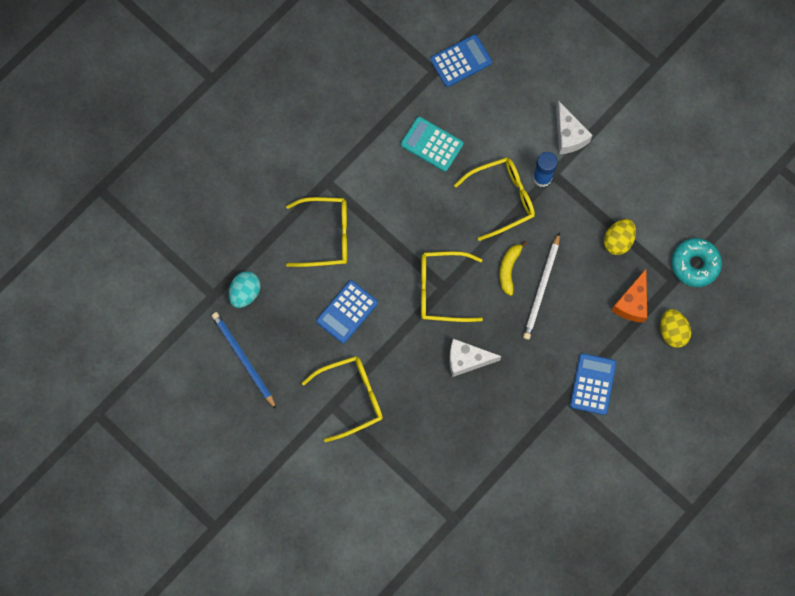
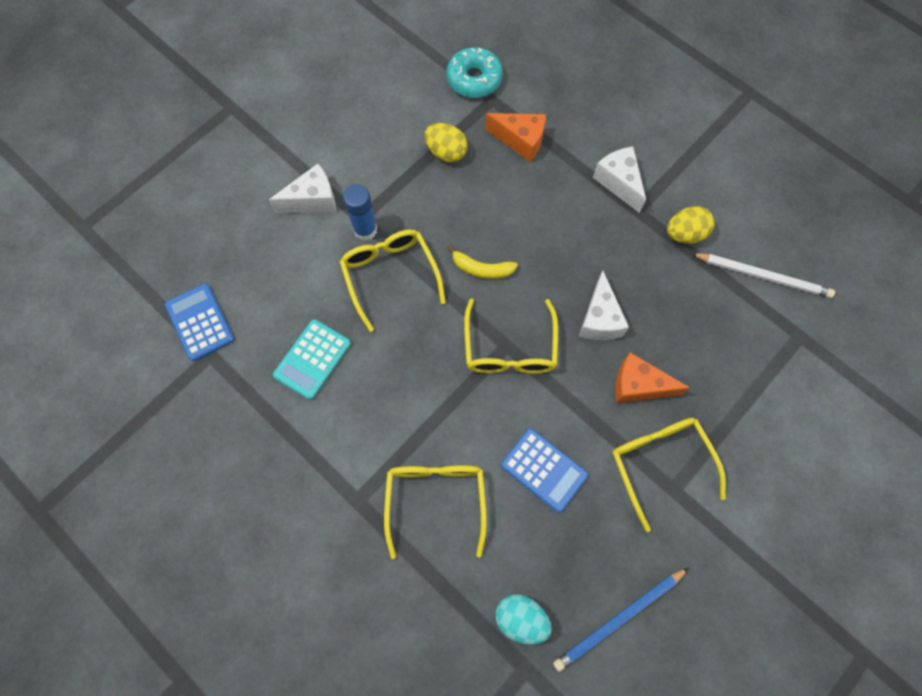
camera: 90 degrees left, 5 degrees down
(411, 386) = (638, 385): none -> orange cheese
(541, 288) = (505, 233): white pencil -> white pencil (763, 276)
(592, 384) = (618, 182): blue calculator -> white cheese
(672, 331) = (552, 103): yellow egg -> yellow egg (685, 234)

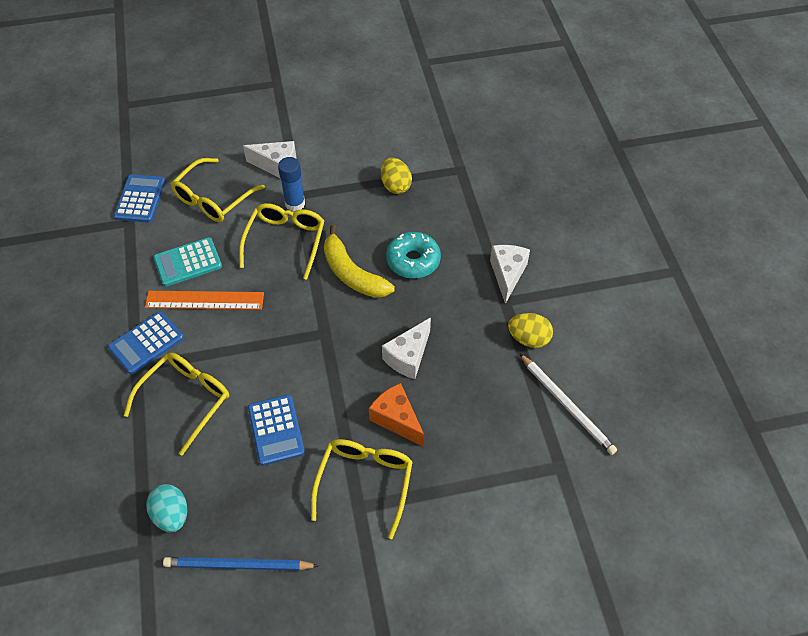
camera: 35 degrees right, 15 degrees down
(346, 470) = (146, 343): none -> blue calculator
(364, 388) = (204, 300): none -> orange ruler
(474, 79) = (458, 150): turquoise donut -> turquoise donut (413, 260)
(481, 269) = (352, 273): yellow banana -> yellow banana, size x1.62
(510, 348) = (325, 336): yellow glasses -> yellow glasses (213, 199)
(520, 140) = (457, 207): orange cheese -> none

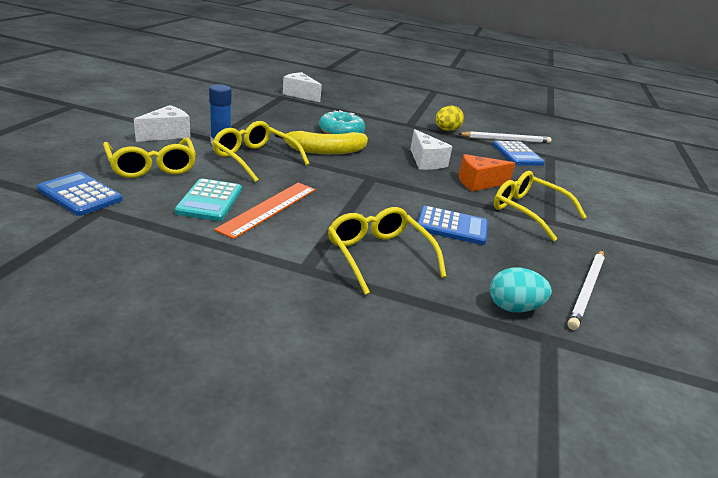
camera: 65 degrees left, 25 degrees down
(146, 343) = (281, 253): blue calculator -> blue calculator (517, 154)
(238, 565) = (586, 290): blue pencil -> white pencil
(395, 186) = (263, 113): yellow egg -> none
(507, 275) = (389, 117): white cheese -> white cheese (300, 95)

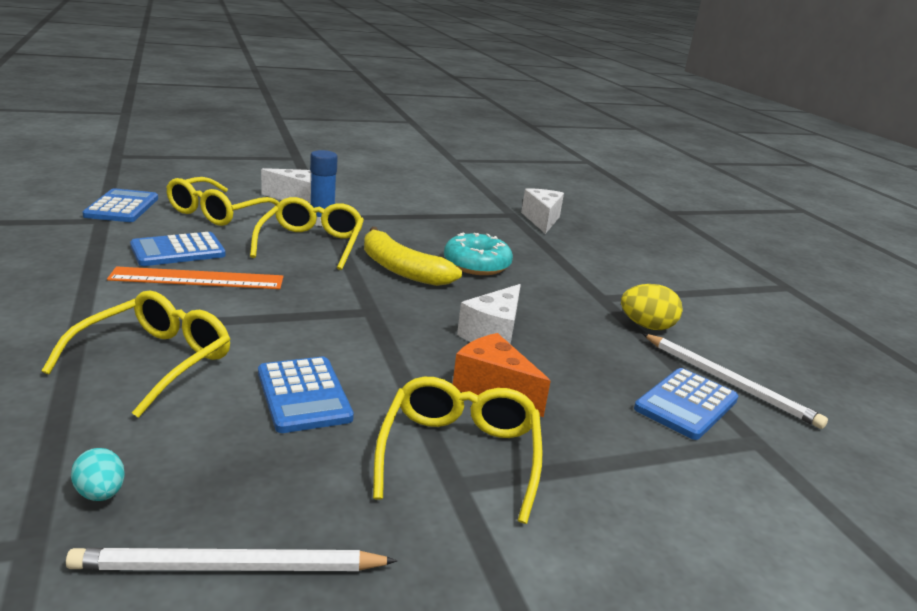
camera: 55 degrees right, 5 degrees down
(210, 201) = (178, 251): turquoise calculator -> blue calculator
(513, 307) = (101, 493): turquoise egg -> turquoise egg, size x0.64

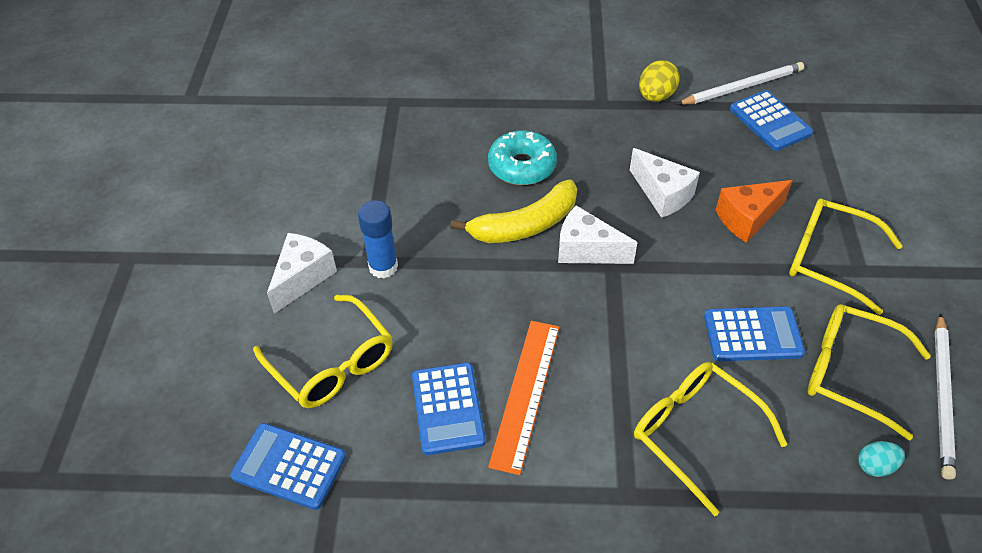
camera: 65 degrees left, 25 degrees up
(311, 244) = (448, 286): yellow glasses -> yellow glasses (850, 373)
(542, 220) = (416, 83): white cheese -> white cheese (586, 250)

